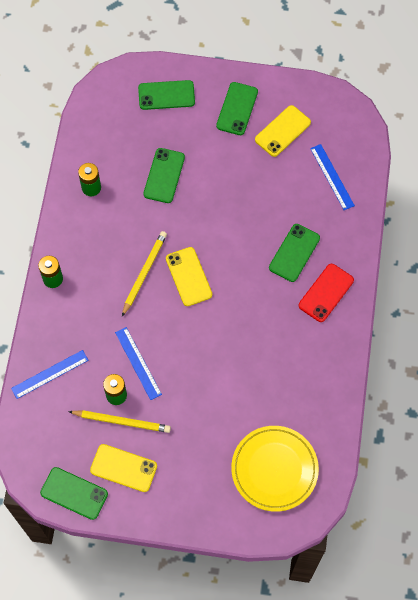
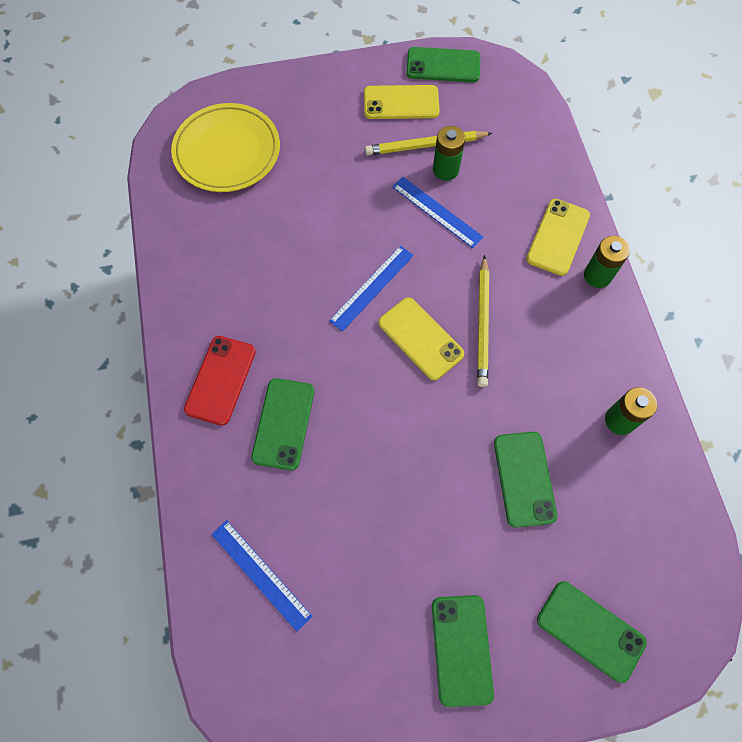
camera: 160 degrees right, 0 degrees up
(50, 374) = (536, 167): blue ruler -> blue ruler (372, 287)
(166, 95) = (590, 630): green phone -> green phone turned 60 degrees clockwise
(282, 131) = (368, 633): yellow phone -> yellow phone (558, 237)

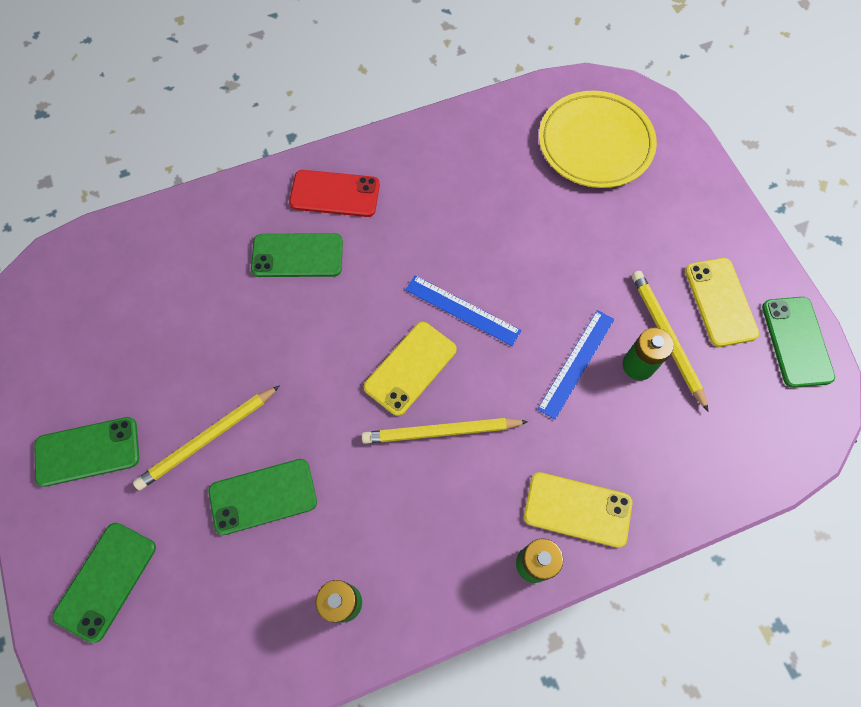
camera: 80 degrees right, 0 degrees up
(260, 574) = (153, 265): blue ruler -> none
(463, 526) = (208, 438): none -> yellow pencil

